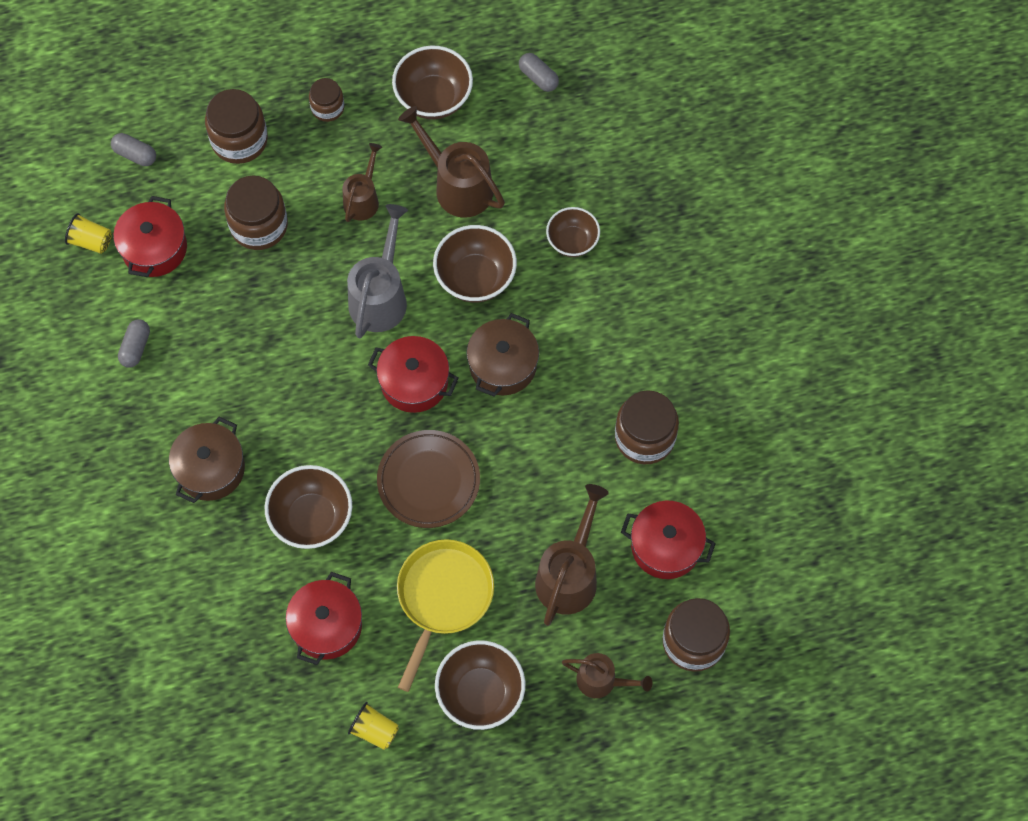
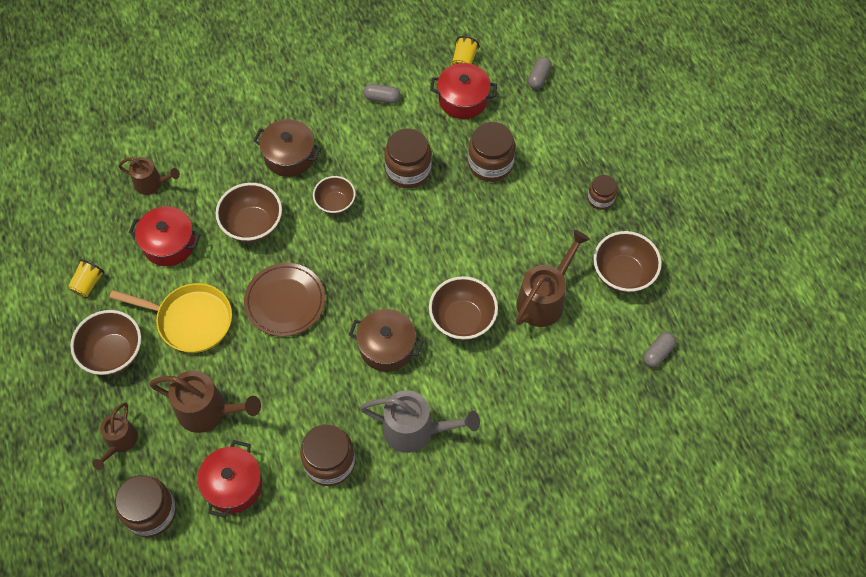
camera: 85 degrees right, 5 degrees down
(239, 140) = (562, 142): brown jar -> brown jar (408, 170)
(363, 199) = (523, 232): brown watering can -> brown watering can (152, 184)
(380, 296) = (439, 252): grey watering can -> grey watering can (416, 430)
(414, 382) = (367, 283): red pot -> none
(572, 241) = (504, 392): brown bowl -> brown bowl (335, 203)

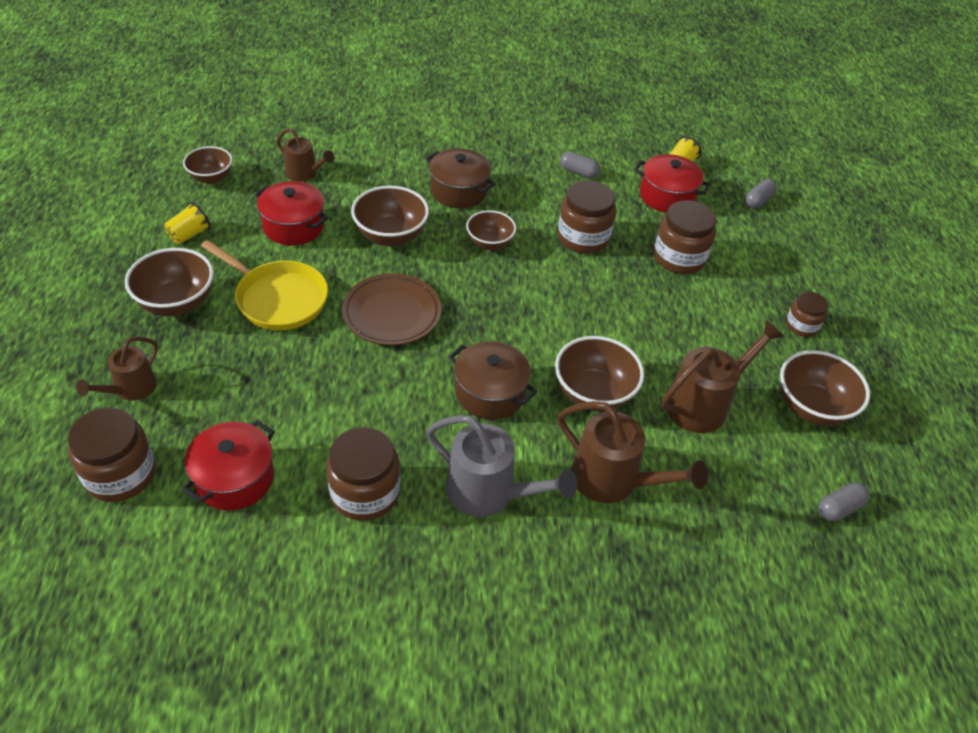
camera: 15 degrees right, 15 degrees down
(75, 217) = (211, 178): none -> brown bowl
(209, 411) = (249, 391): brown watering can -> brown watering can (613, 481)

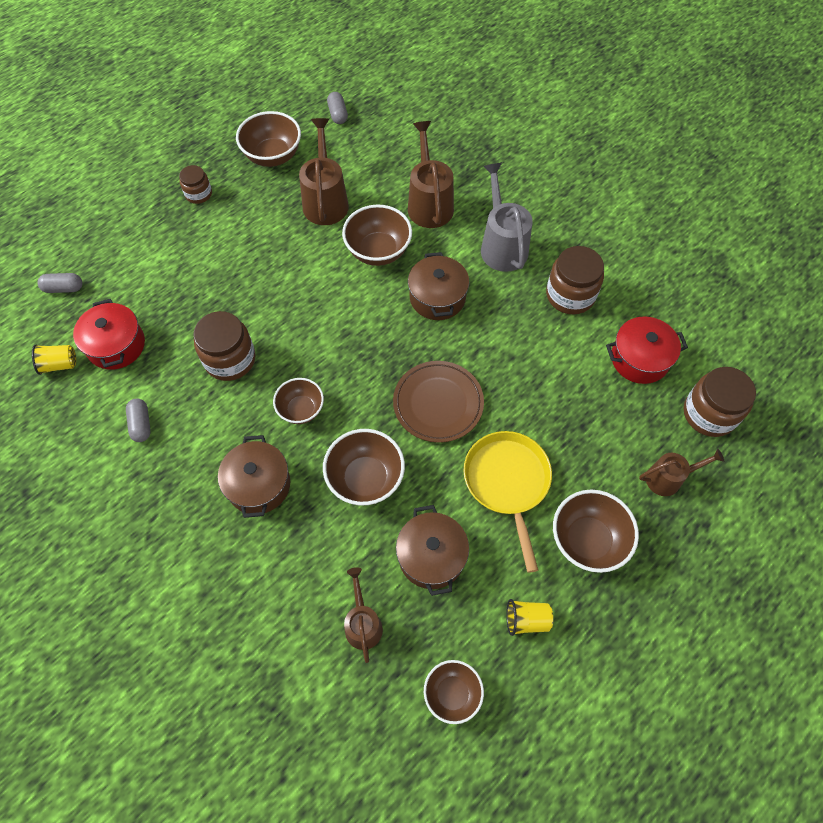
camera: 130 degrees left, 15 degrees up
(293, 226) = (431, 556): red pot -> brown pot
(679, 258) = (192, 291): brown jar -> none
(704, 403) = (325, 200): brown watering can -> brown watering can turned 75 degrees clockwise
(839, 508) = (338, 114): grey capsule -> grey capsule turned 60 degrees clockwise

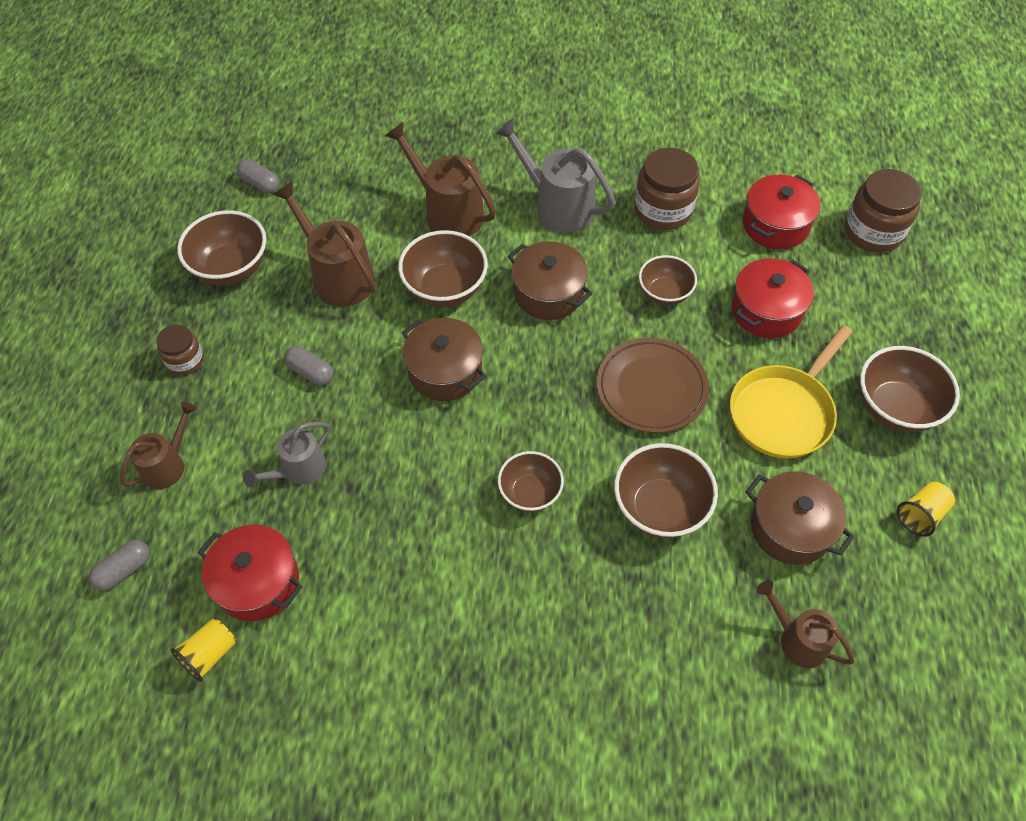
camera: 40 degrees left, 5 degrees down
(141, 424) = (377, 640): grey capsule -> grey capsule (310, 372)
(194, 300) = (298, 470): none -> grey watering can
(230, 359) = (404, 500): brown jar -> none
(259, 485) = (566, 597): brown pot -> brown pot (445, 371)
(452, 694) = (932, 631): brown bowl -> brown bowl (664, 293)
(507, 483) = (784, 411): yellow pan -> yellow pan turned 90 degrees counterclockwise
(568, 411) = (766, 311): none -> red pot
(668, 478) = (899, 307): brown watering can -> brown watering can (168, 464)

